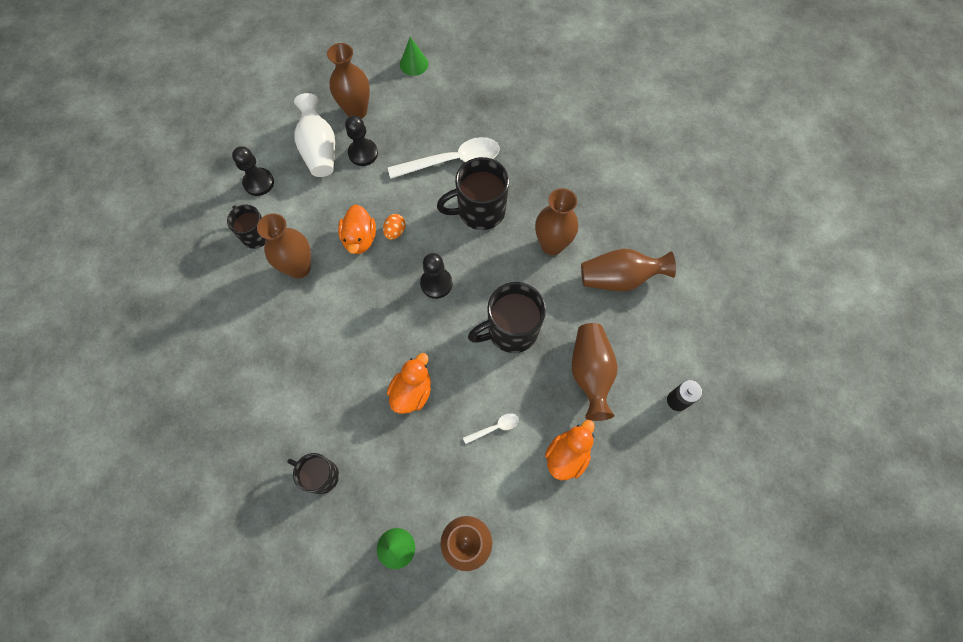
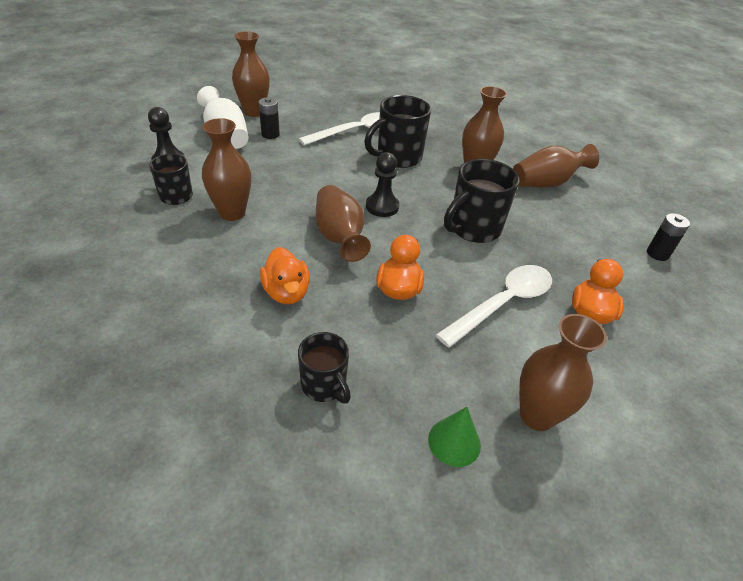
camera: 20 degrees left, 25 degrees down
(321, 476) = (324, 385): black mug -> black mug turned 135 degrees counterclockwise
(360, 239) = (290, 186): orange duck -> orange duck (286, 292)
(363, 153) = (270, 134): black pawn -> black battery
(395, 231) = (324, 178): orange egg -> none
(414, 64) = (295, 85): green cone -> none
(495, 427) = (503, 303): white spoon -> white spoon, size x2.26
(590, 373) = (567, 247): brown vase -> brown vase (339, 237)

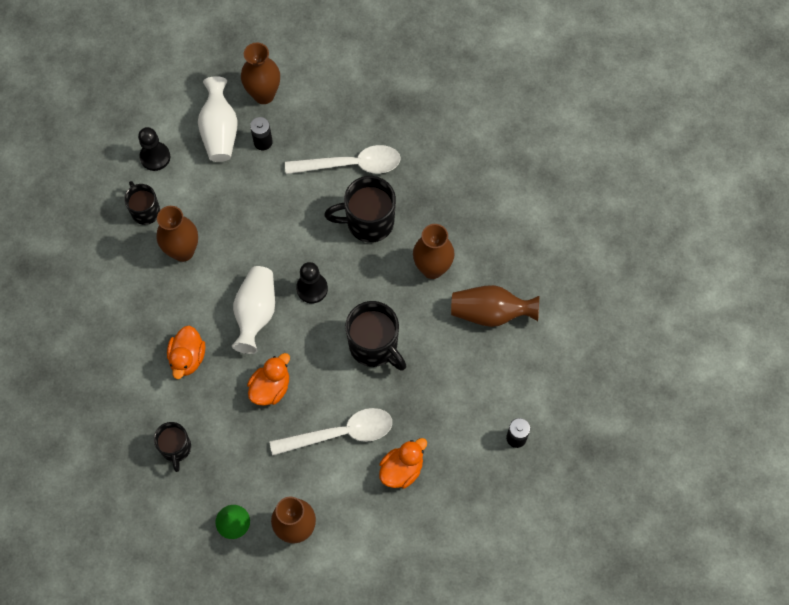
camera: 30 degrees right, 25 degrees up
(339, 237) = (256, 313): brown vase -> white vase
(473, 228) = (374, 346): black mug -> black mug turned 120 degrees counterclockwise

